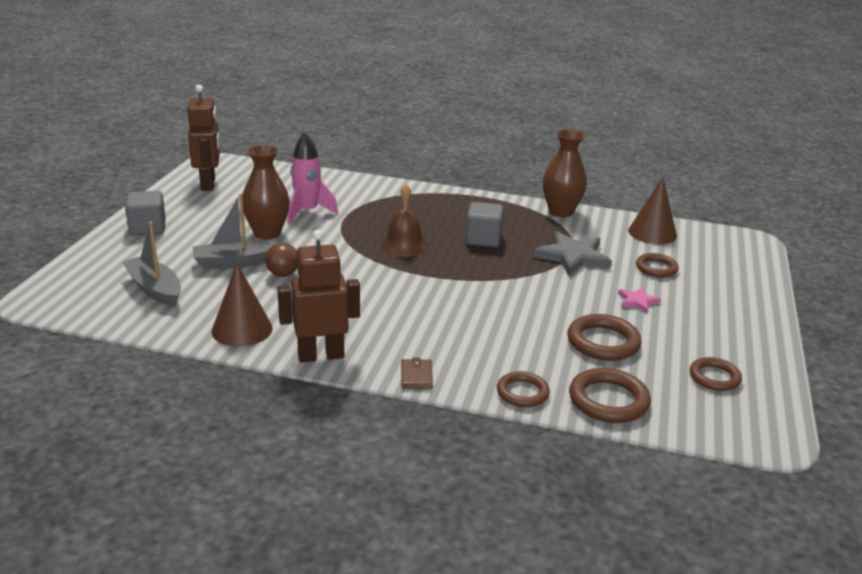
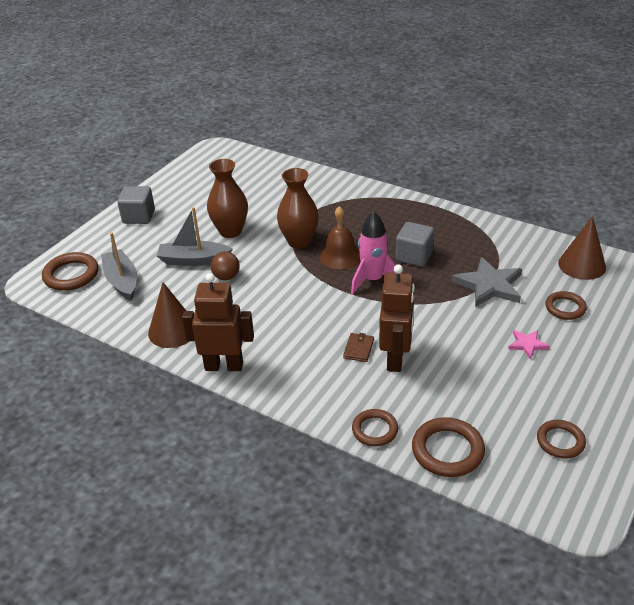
camera: 20 degrees right, 10 degrees up
(208, 184) = (203, 172): brown robot -> brown robot (395, 358)
(307, 212) = (272, 211): pink rocket -> pink rocket (373, 280)
(416, 376) = (292, 398): brown wallet -> brown wallet (358, 349)
(561, 212) = (502, 231): brown vase -> brown vase (299, 242)
(603, 342) = (472, 386): brown ring -> brown ring (71, 275)

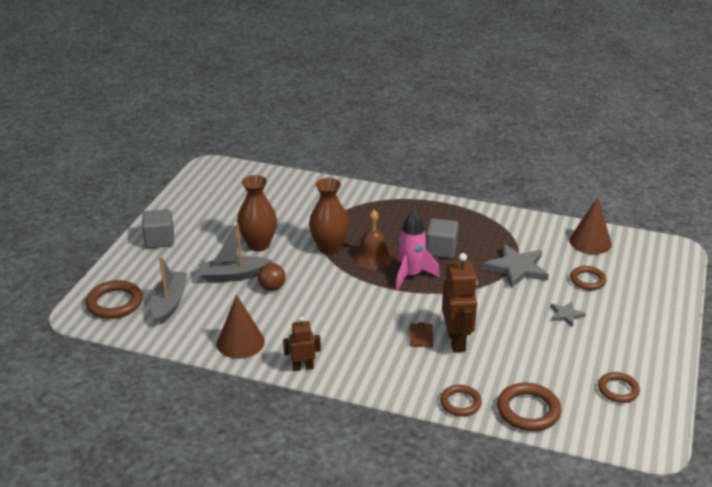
camera: 15 degrees left, 5 degrees down
(122, 281) = (170, 303): grey boat -> grey boat turned 45 degrees clockwise
(224, 366) = (303, 367): brown robot -> brown robot, size x0.59
(527, 344) = (566, 315): pink star -> grey star

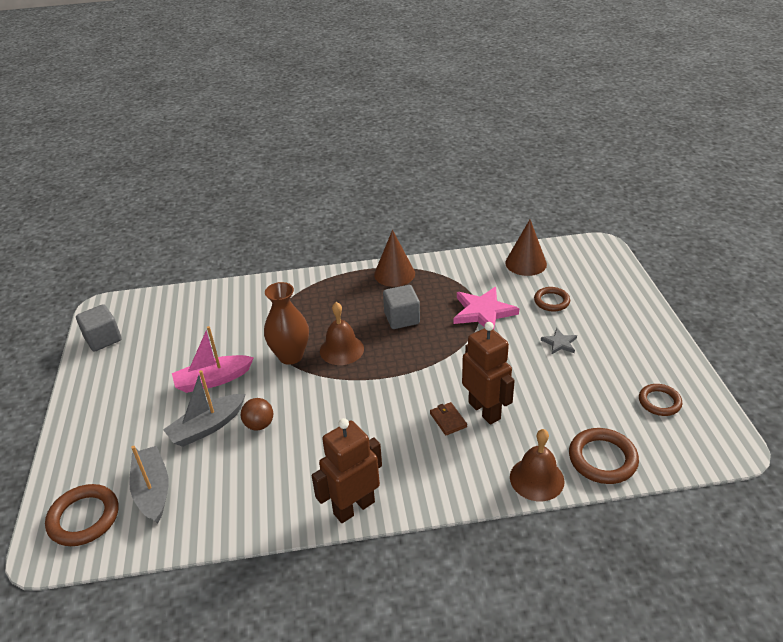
camera: 25 degrees left, 5 degrees up
(159, 240) = (94, 416): grey cube -> grey cube (103, 339)
(240, 342) = (266, 506): brown cone -> brown cone (394, 274)
(258, 245) = (213, 380): brown vase -> pink boat
(303, 367) = (353, 507): brown robot -> brown robot, size x1.70
(411, 275) = (392, 356): pink rocket -> none
(460, 403) = (537, 479): brown ring -> brown bell
(516, 268) = (483, 312): grey star -> pink star

